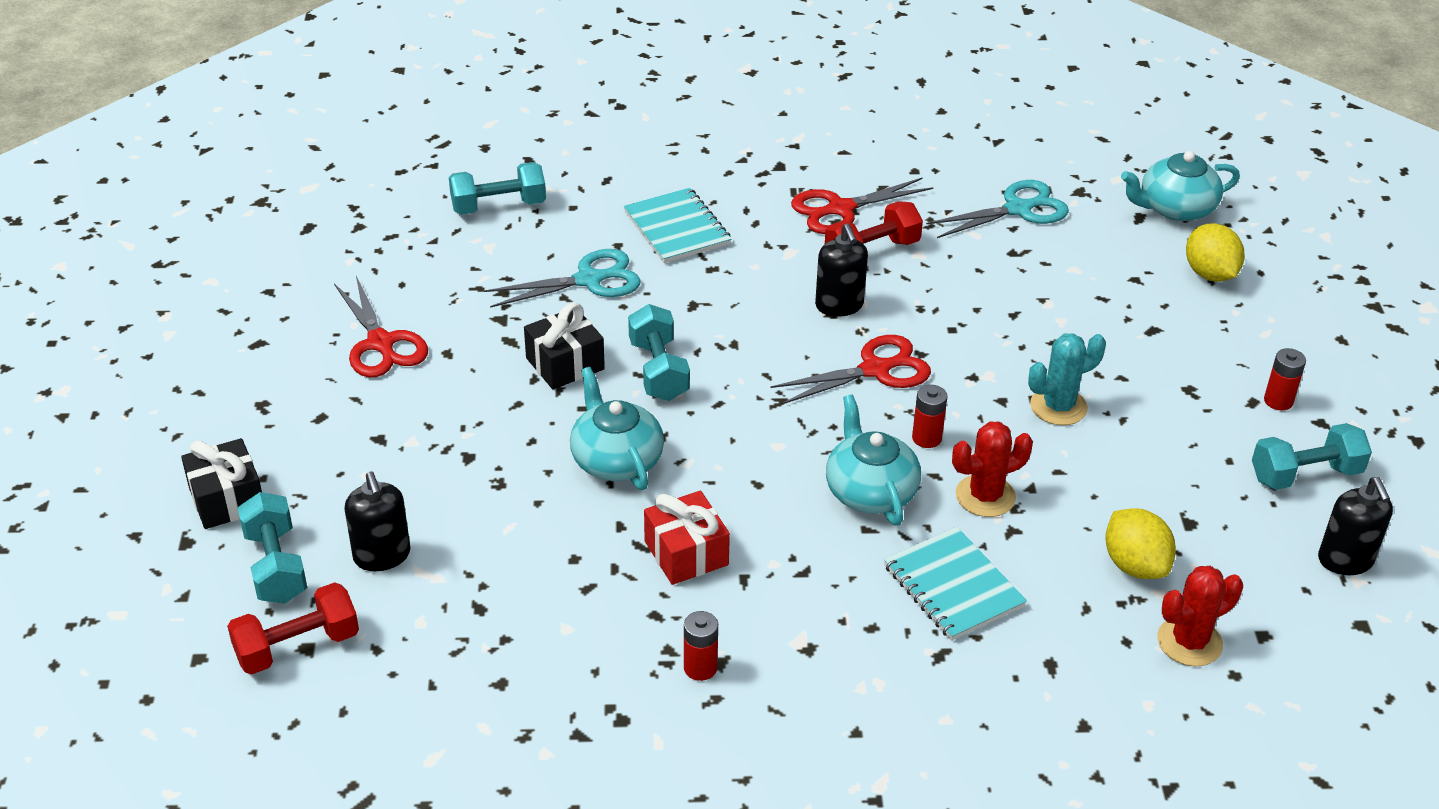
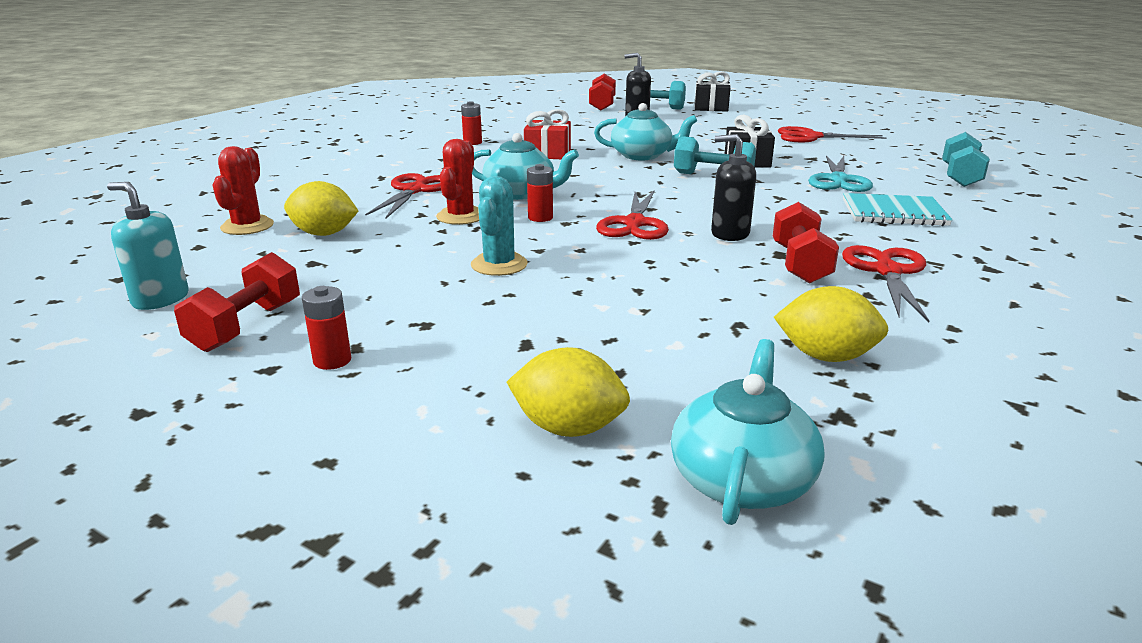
camera: 125 degrees right, 15 degrees down
(953, 586) = (414, 190): turquoise notebook -> red scissors
(1017, 209) = (825, 356): turquoise scissors -> yellow lemon
(1305, 475) = (246, 326): turquoise dumbbell -> red dumbbell
(1345, 560) = (160, 299): black soap dispenser -> turquoise soap dispenser

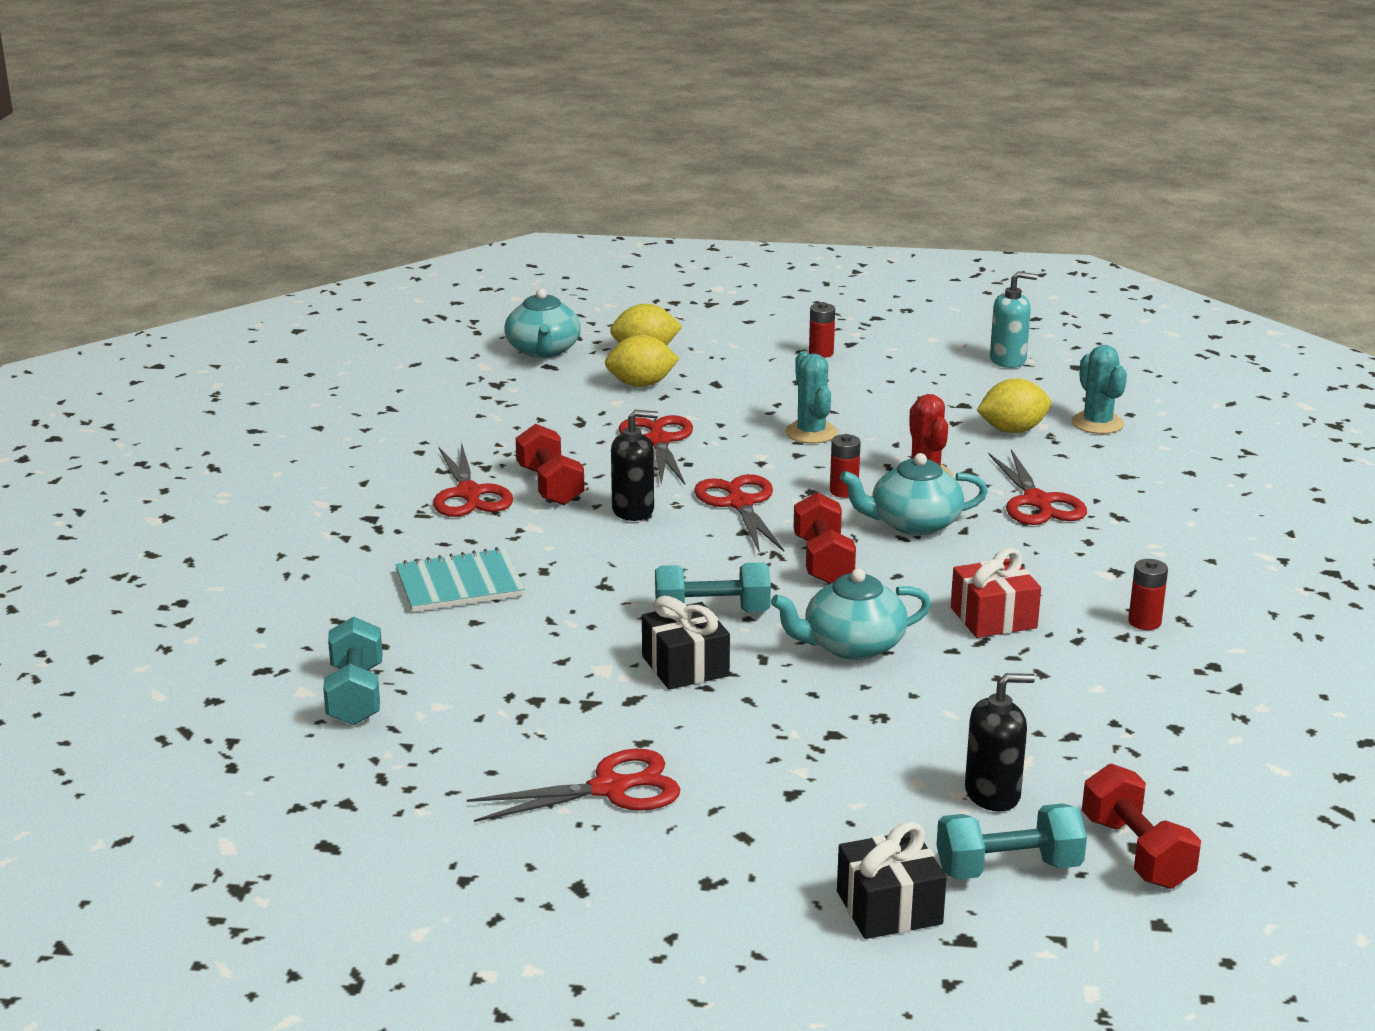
camera: 155 degrees right, 0 degrees up
(246, 326) = (911, 358): red dumbbell -> red dumbbell (823, 561)
(247, 226) = (1097, 423): red cactus -> turquoise cactus
(661, 285) = (659, 441): none -> red scissors
(825, 356) = (512, 413): yellow lemon -> yellow lemon (641, 384)
(838, 180) = (536, 643): turquoise scissors -> none

